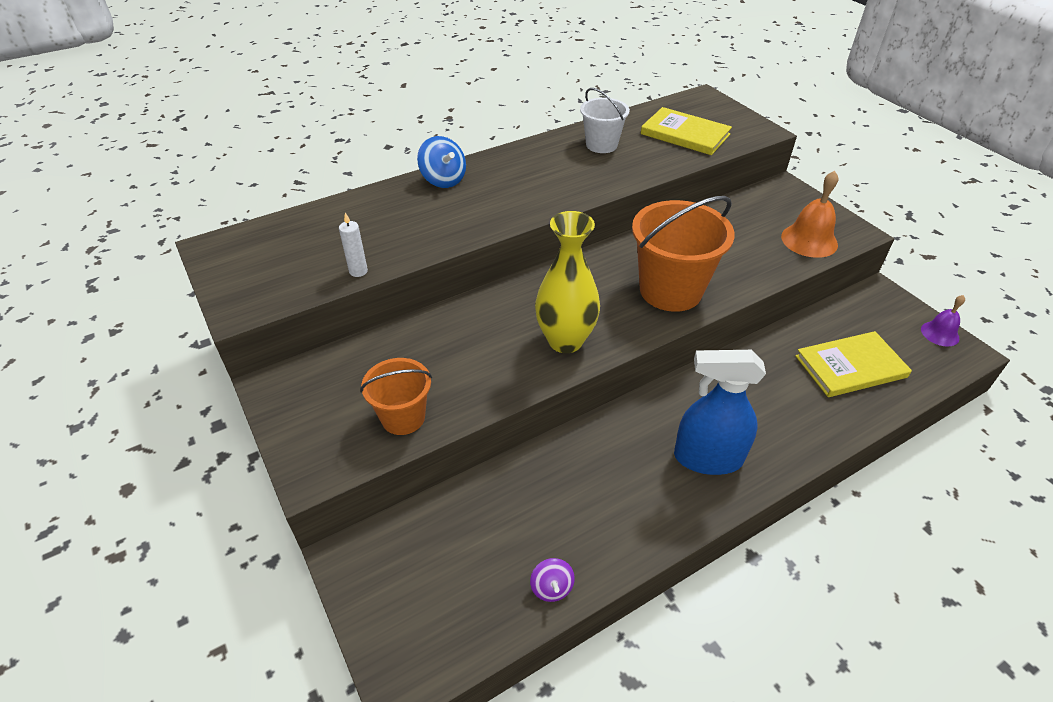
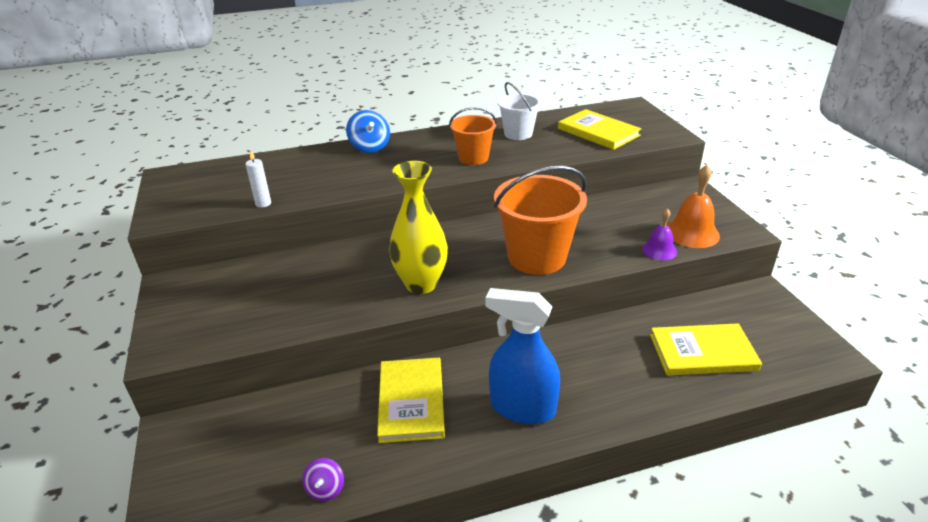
camera: 15 degrees right, 10 degrees down
(403, 417) = (254, 322): orange bucket -> orange bucket (473, 158)
(594, 472) = (411, 401): none -> yellow book
(940, 333) = (812, 337): purple bell -> purple bell (659, 250)

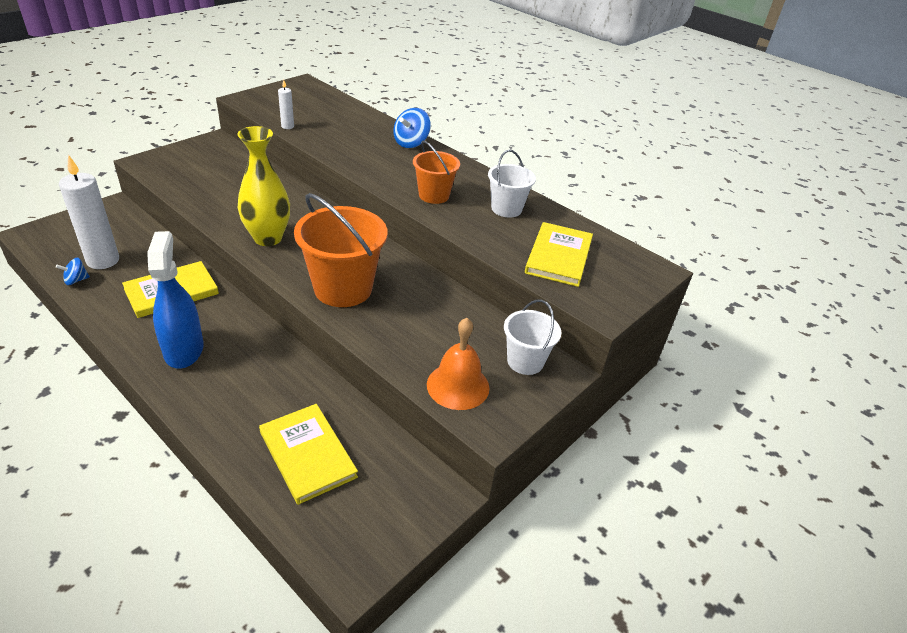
camera: 55 degrees right, 5 degrees up
(300, 456) = (103, 260): none -> white candle
(325, 489) = (76, 280): purple spinning top -> blue spinning top
(659, 250) = (406, 366): purple bell -> none
(674, 198) = (525, 361): none -> white bucket

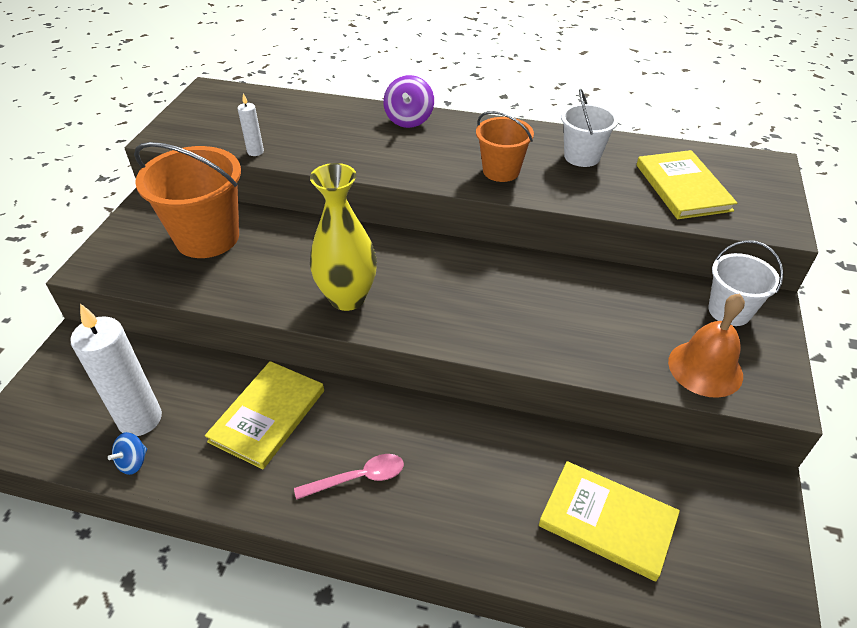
camera: 25 degrees left, 5 degrees up
(184, 350) = (358, 478): blue spray bottle -> pink spoon
(343, 288) = (489, 319): orange bucket -> orange bucket (207, 237)
(411, 143) = (409, 119): blue spinning top -> purple spinning top

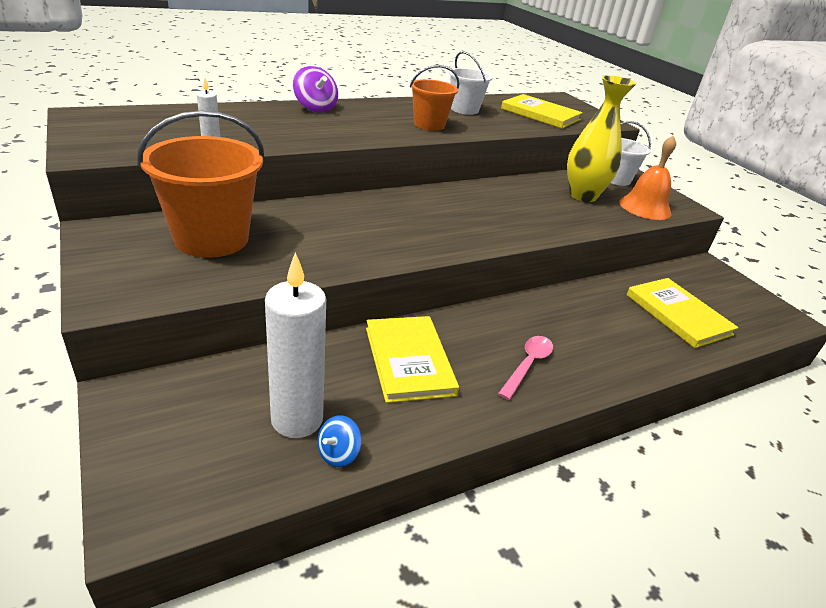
camera: 45 degrees left, 10 degrees down
(133, 462) = (338, 453): blue spinning top -> blue spinning top turned 45 degrees clockwise
(347, 298) = (401, 240): yellow vase -> yellow vase (582, 196)
(607, 521) = (678, 314): yellow book -> yellow book turned 75 degrees clockwise

